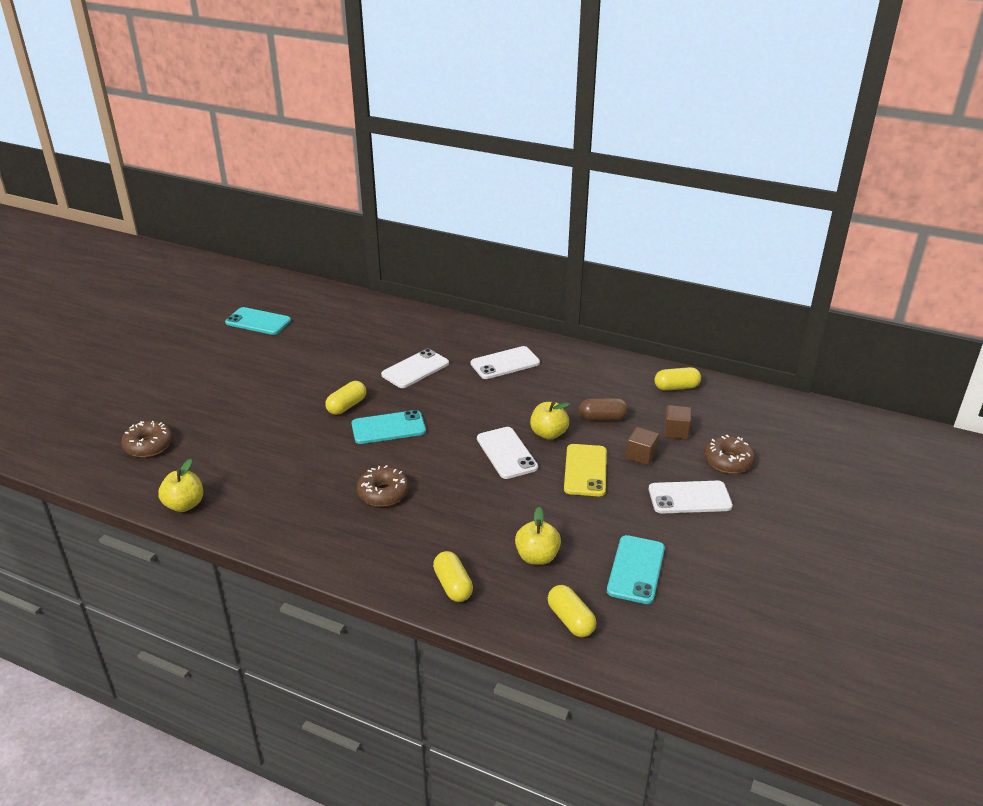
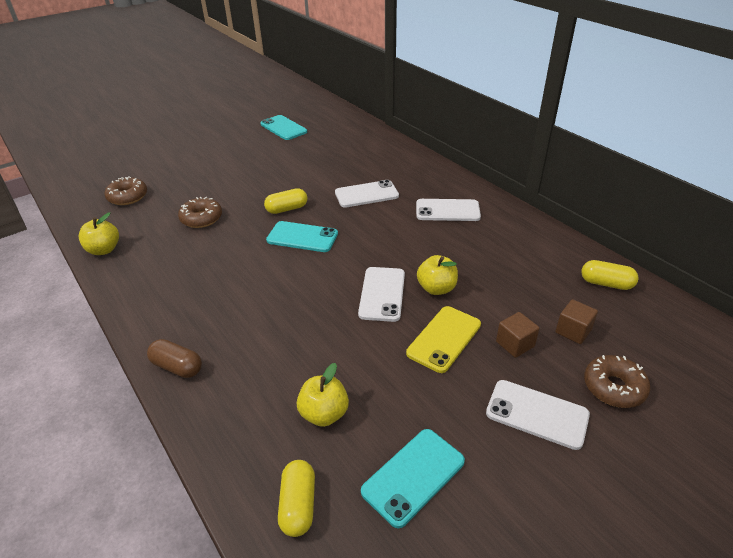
camera: 30 degrees right, 5 degrees up
(383, 493) = (247, 293): brown donut -> brown donut (201, 218)
(453, 585) = (224, 409): yellow capsule -> none
(602, 418) = (502, 290): brown capsule -> brown capsule (177, 367)

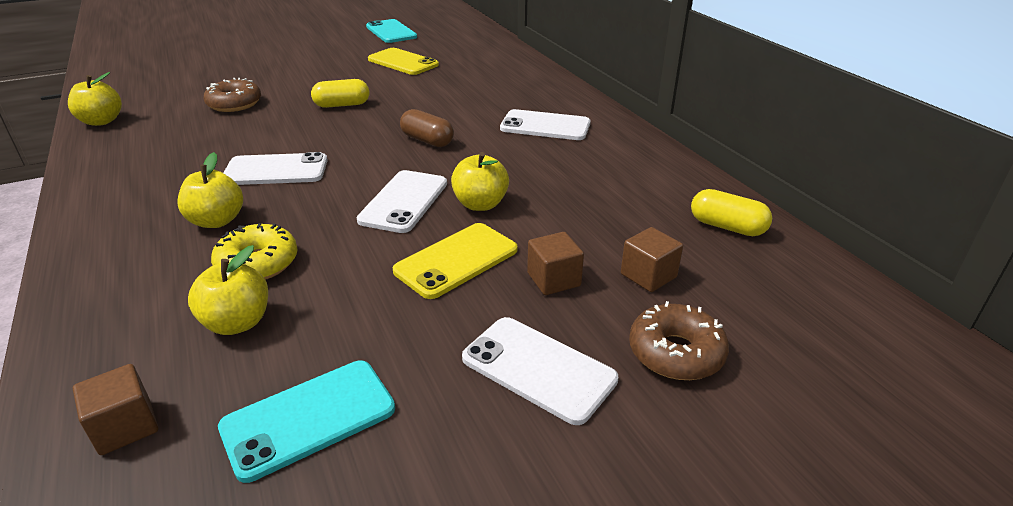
camera: 10 degrees right, 5 degrees down
(128, 197) = (167, 77): brown donut -> none
(177, 367) = (93, 245): brown capsule -> brown capsule (427, 140)
(257, 331) = (217, 221): none -> yellow apple
(298, 505) = (125, 426): yellow capsule -> brown cube
(302, 237) = (342, 133): turquoise phone -> none
(309, 363) = (258, 264): none -> yellow donut
(310, 159) = (403, 62): none -> yellow phone
(366, 194) = (450, 100): white phone -> white phone (276, 170)

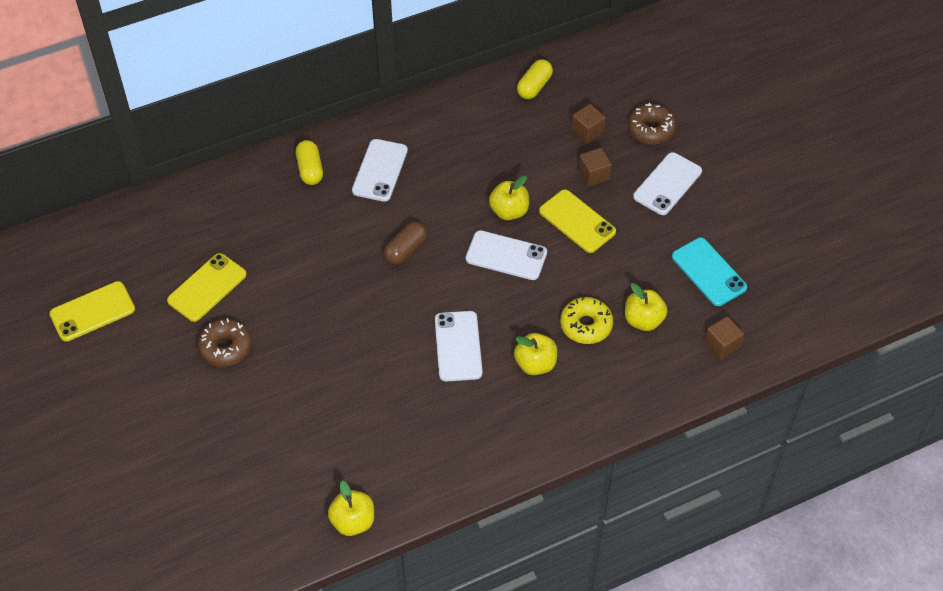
camera: 90 degrees left, 20 degrees up
(234, 104) = (315, 416): brown donut -> brown donut (225, 347)
(342, 105) = (324, 324): yellow capsule -> yellow capsule (310, 169)
(391, 32) = (92, 312): turquoise phone -> yellow phone

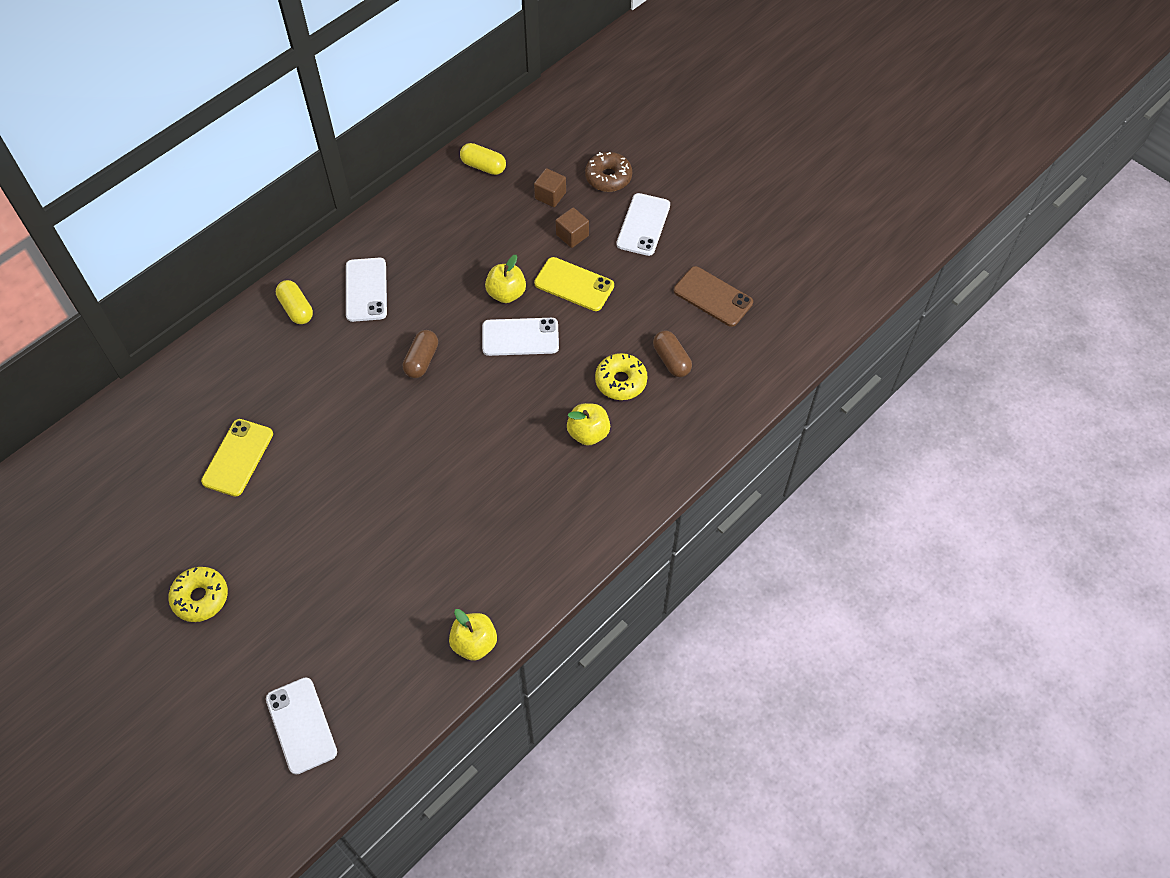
camera: 20 degrees left, 5 degrees up
(92, 312) = (128, 519): yellow phone -> none
(128, 400) = (200, 597): none -> yellow donut
(225, 347) = (280, 512): brown donut -> none
(458, 346) = (508, 439): white phone -> white phone (301, 725)
(534, 86) = (483, 166): yellow capsule -> yellow capsule turned 75 degrees counterclockwise
(643, 320) = (671, 360): yellow apple -> brown capsule
(709, 272) = (713, 296): turquoise phone -> brown phone
(722, 345) = (751, 361): brown cube -> none

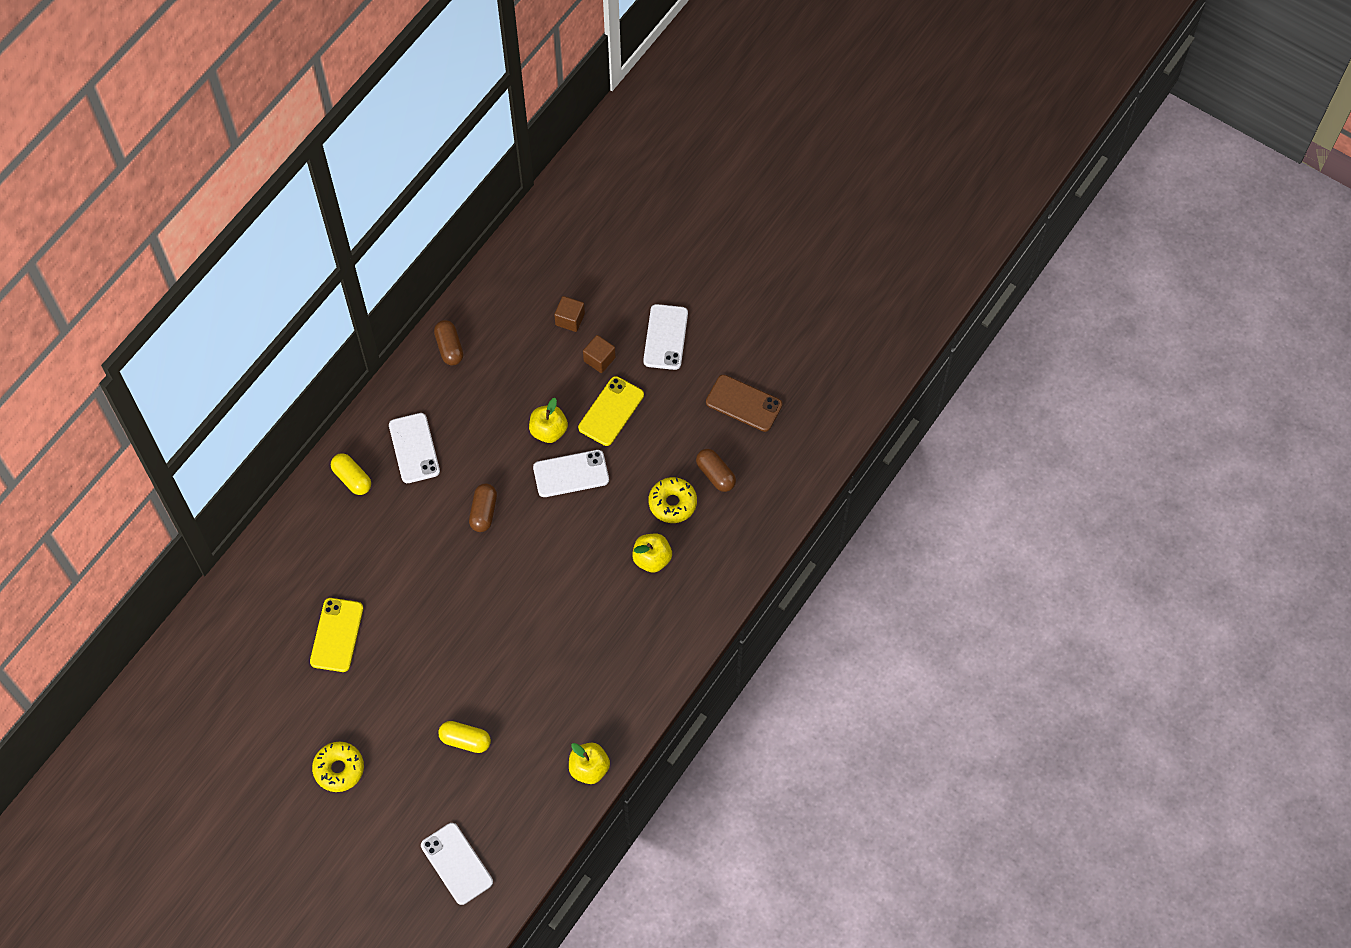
camera: 10 degrees left, 5 degrees up
(424, 204) = (449, 347): none -> brown capsule
(483, 166) = (498, 297): yellow capsule -> yellow capsule (465, 740)
(574, 284) = (611, 411): yellow phone -> yellow phone turned 75 degrees counterclockwise
(608, 177) = (622, 290): brown donut -> none

